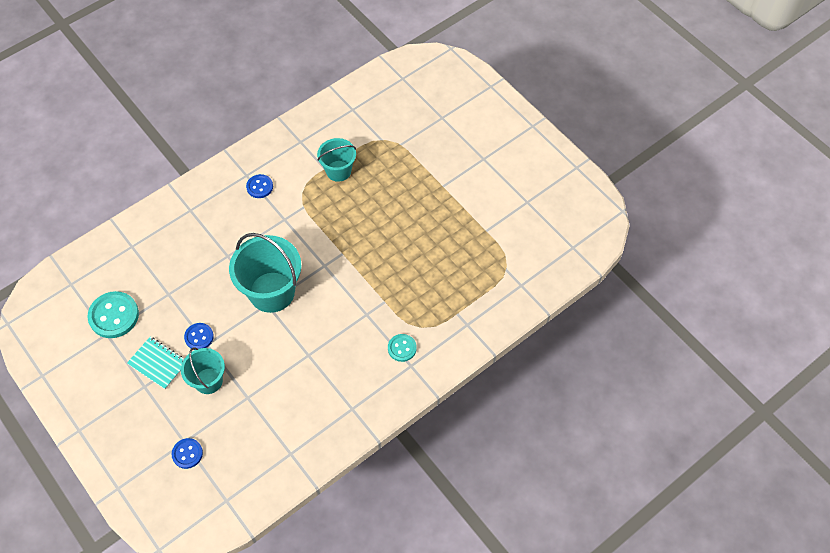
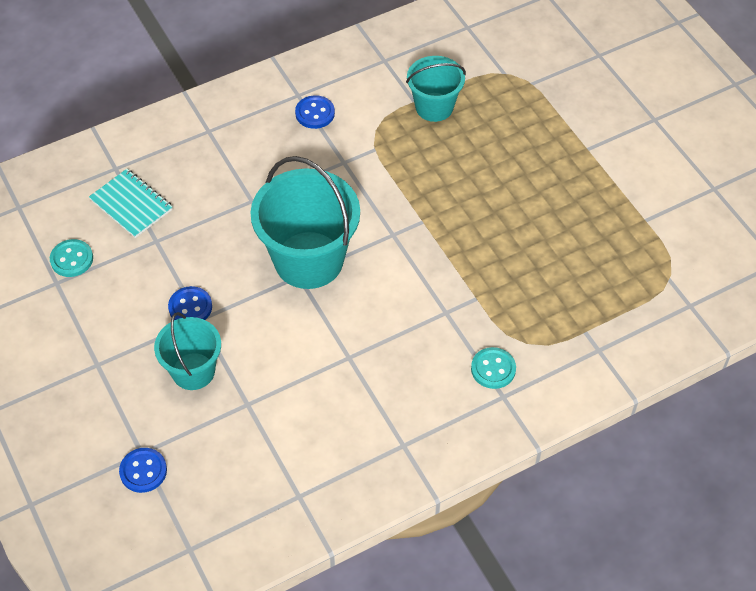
camera: 10 degrees right, 5 degrees down
(114, 316) = (72, 259): turquoise button -> turquoise button, size x0.58
(158, 363) = (123, 335): turquoise notebook -> turquoise notebook (131, 205)

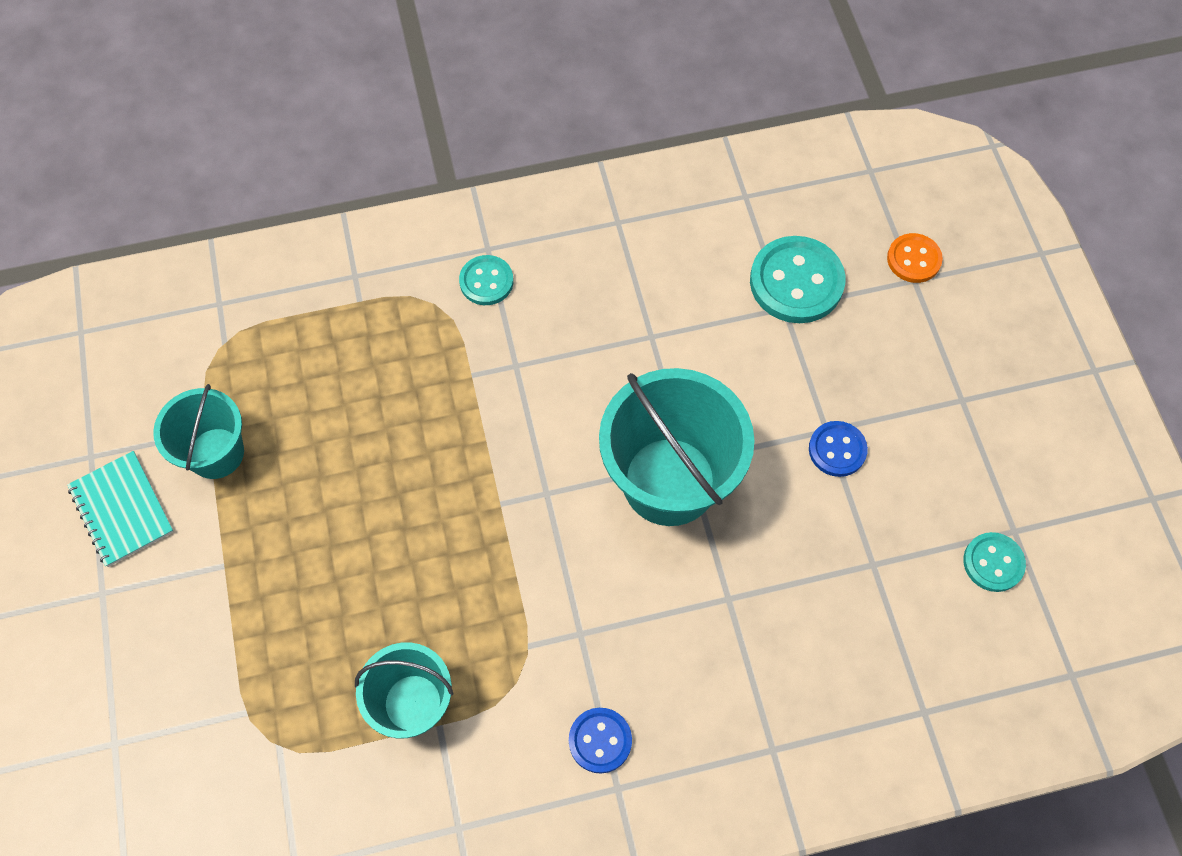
camera: 165 degrees left, 10 degrees up
(131, 205) = (904, 635): turquoise notebook -> turquoise notebook (122, 509)
(143, 471) = (913, 259): blue button -> orange button
(193, 371) = (843, 362): turquoise bucket -> turquoise bucket (216, 453)
(241, 428) = (796, 282): none -> turquoise button

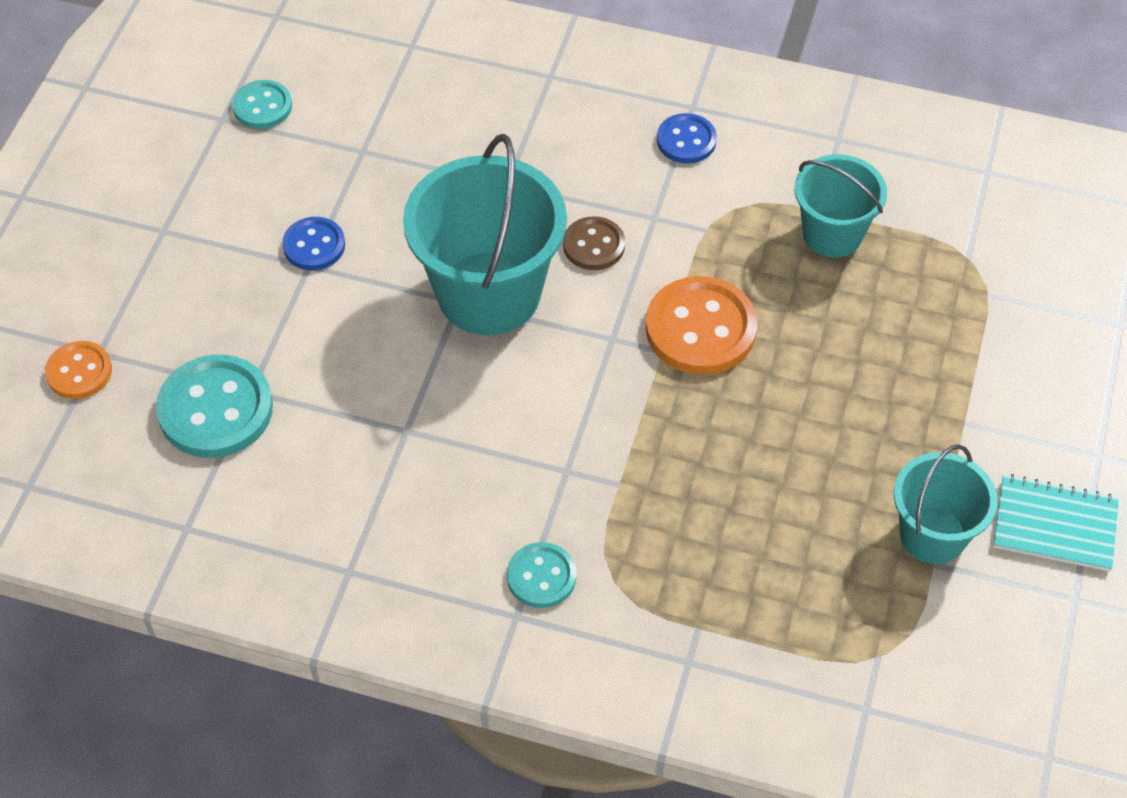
camera: 150 degrees left, 10 degrees down
(122, 509) = (1054, 525): turquoise notebook -> turquoise notebook turned 75 degrees counterclockwise
(480, 540) = (700, 329): none -> orange button
(614, 575) = (594, 245): none -> brown button

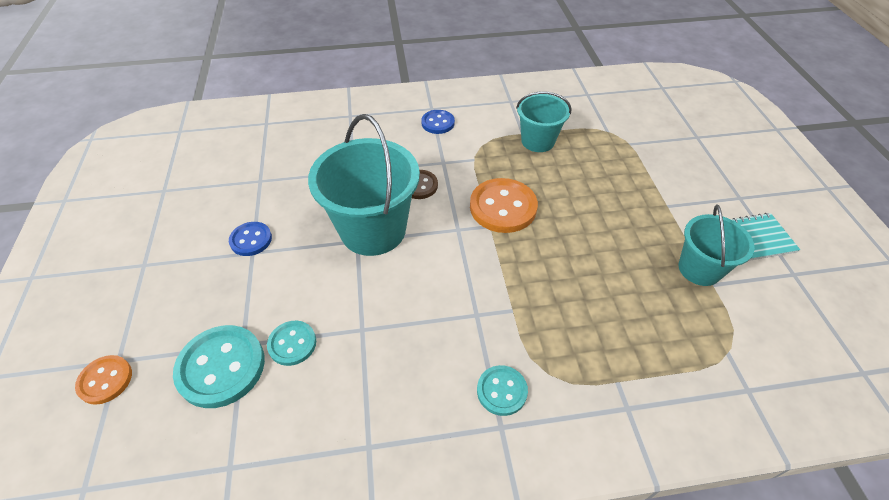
camera: 25 degrees left, 5 degrees down
(262, 106) = (188, 176): turquoise button -> turquoise button (292, 344)

